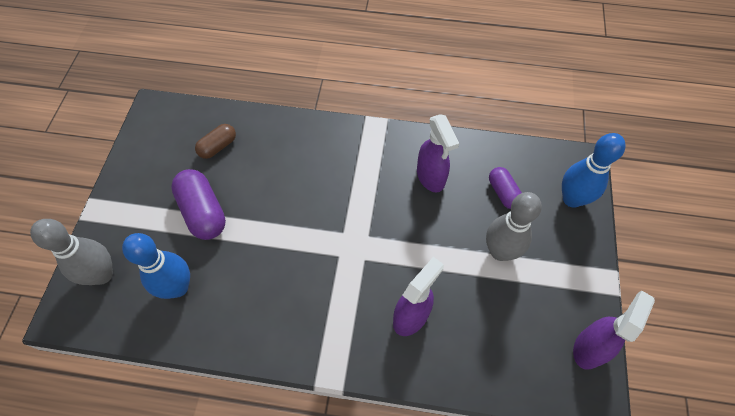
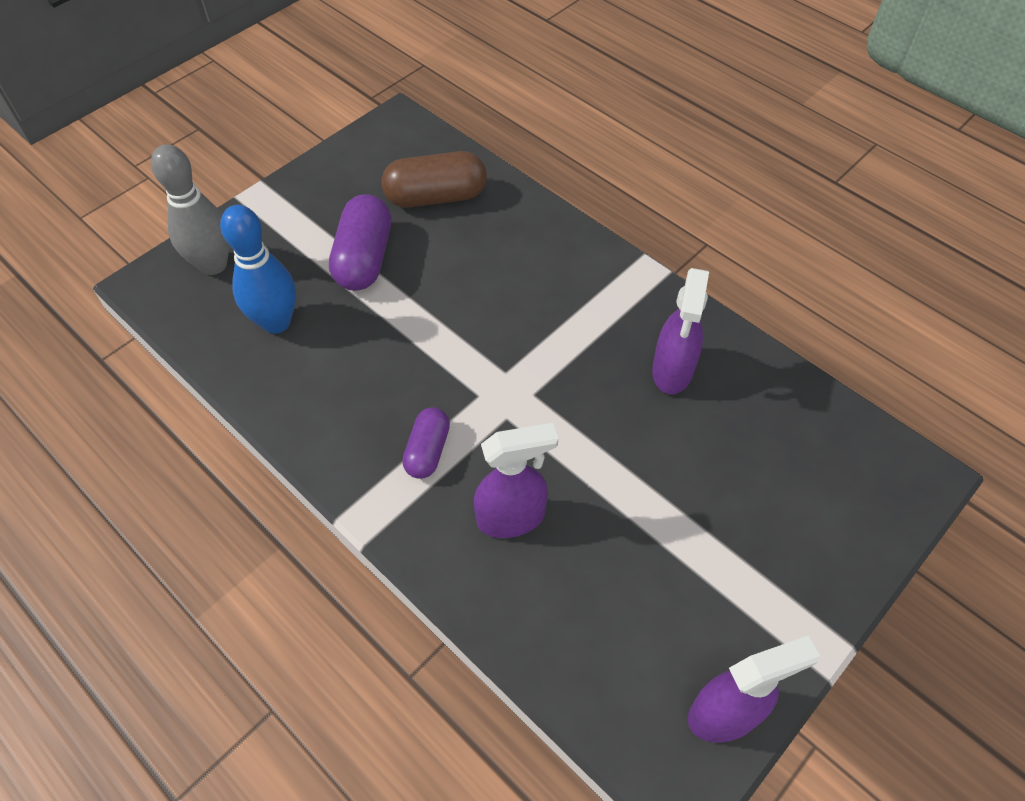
camera: 35 degrees right, 5 degrees down
(218, 146) = (436, 197): brown capsule -> brown capsule, size x1.65
(500, 251) = (694, 515): grey bowling pin -> none
(503, 193) = (760, 447): purple capsule -> purple capsule (427, 451)
(572, 199) = (860, 513): blue bowling pin -> none

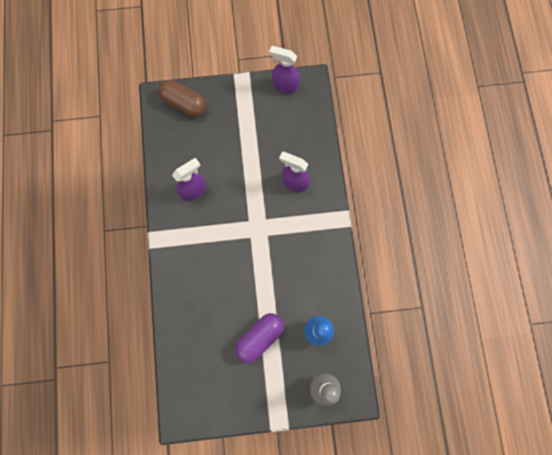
camera: 140 degrees left, 20 degrees up
(427, 451) = (302, 227): purple capsule -> none
(436, 197) = (203, 350): brown capsule -> brown capsule (184, 104)

